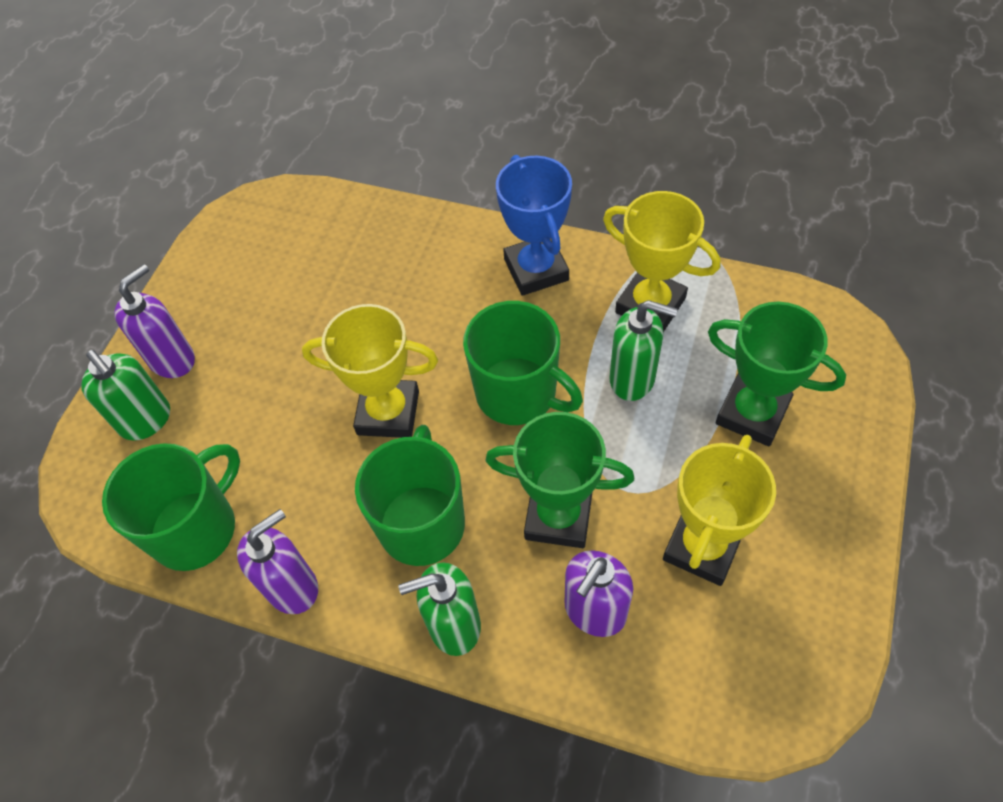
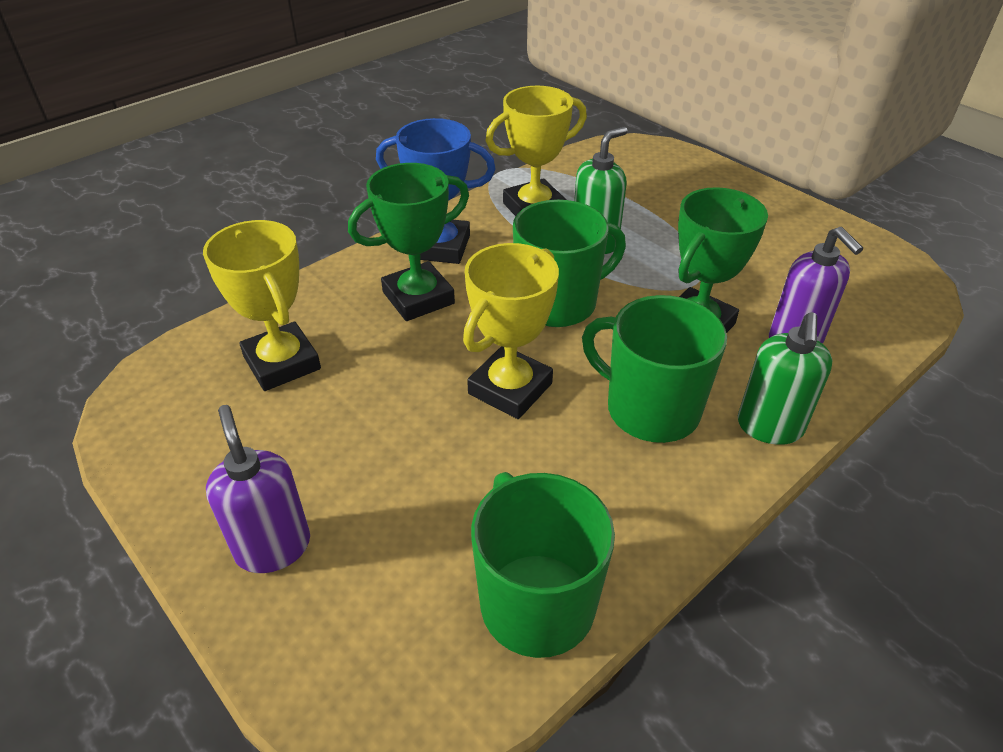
camera: 65 degrees left, 15 degrees down
(146, 420) = (338, 606): green soap dispenser -> none
(293, 587) = (665, 534): purple soap dispenser -> none
(702, 547) = (767, 268): yellow trophy -> yellow trophy (282, 363)
(752, 413) = (669, 205): green trophy -> green trophy (418, 298)

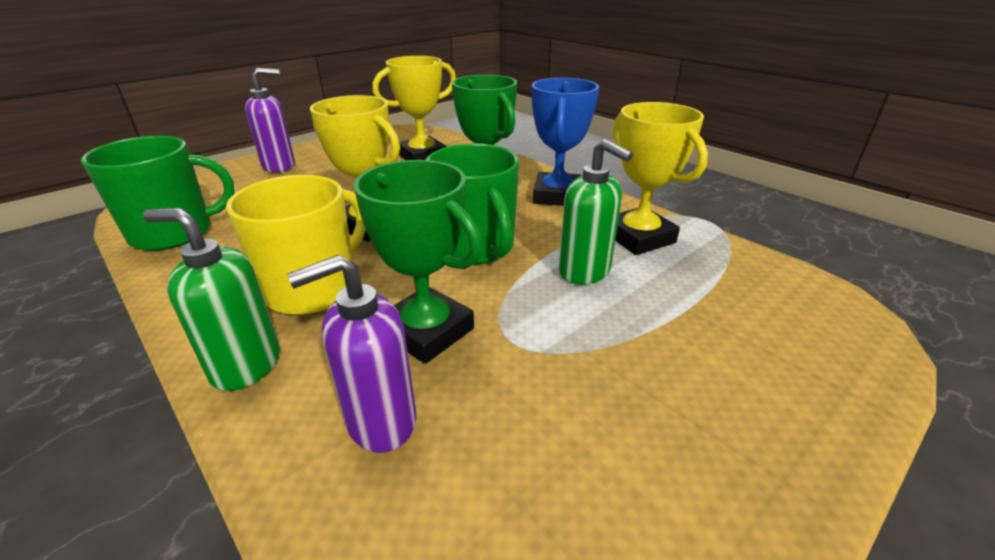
camera: 90 degrees right, 10 degrees down
(650, 409) = (314, 289): green mug -> yellow mug

